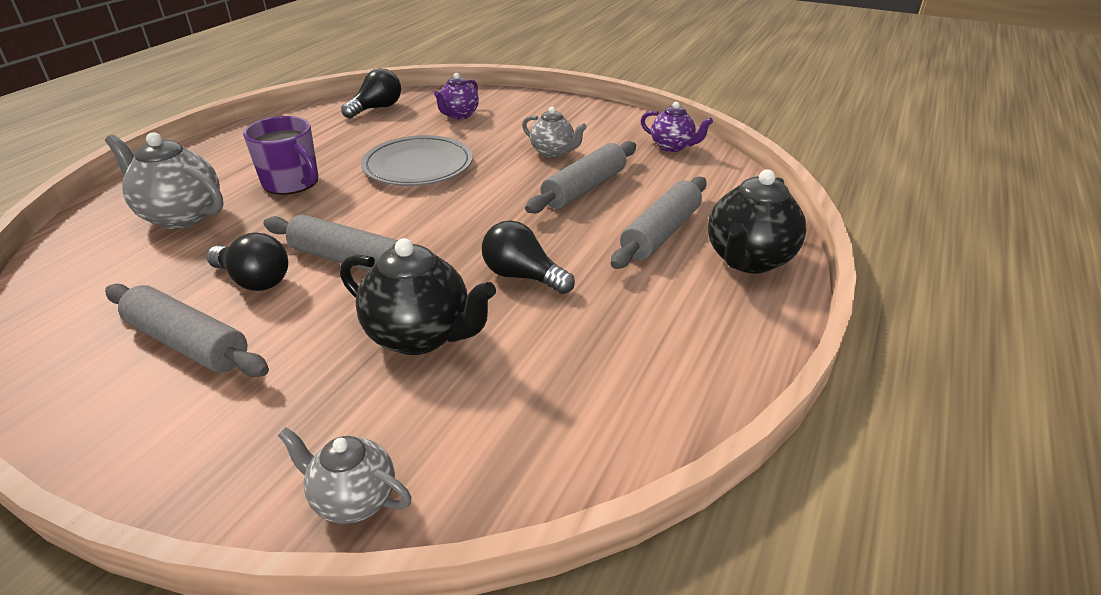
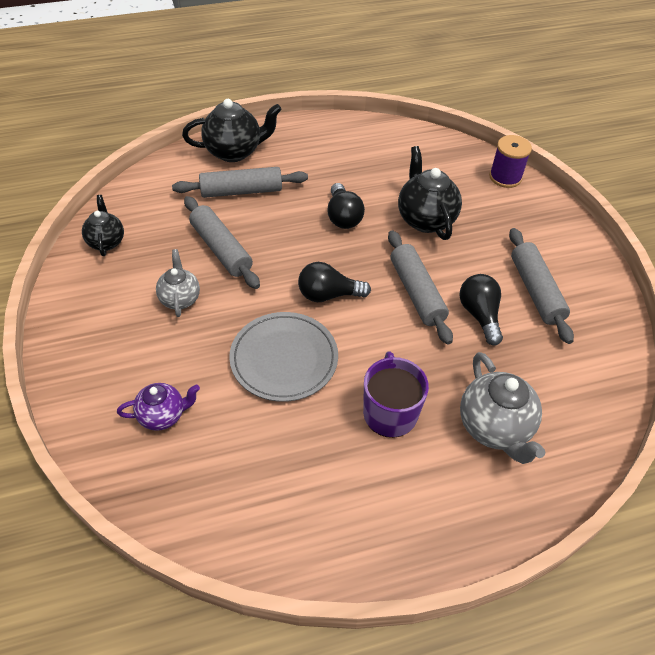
camera: 135 degrees left, 15 degrees up
(353, 499) = (505, 177): grey teapot -> purple spool
(376, 108) = (209, 501): black light bulb -> black light bulb (328, 295)
(584, 188) = (221, 249): grey rolling pin -> grey rolling pin turned 60 degrees clockwise
(672, 147) = (106, 242): purple teapot -> black teapot

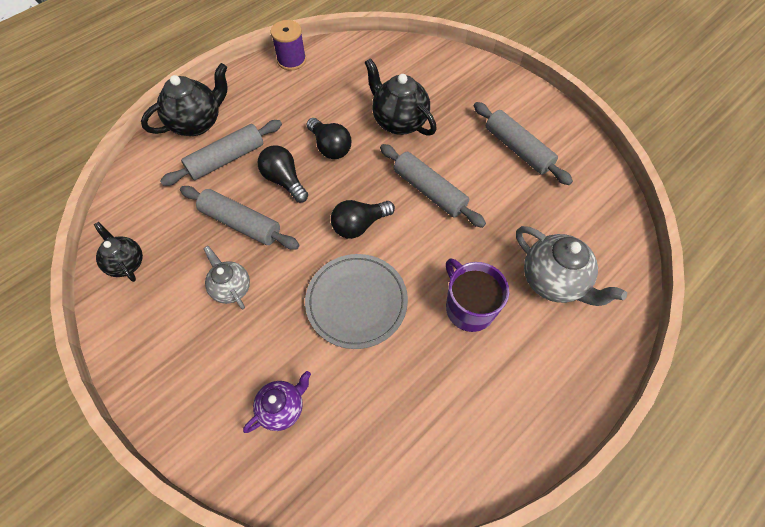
camera: 25 degrees left, 10 degrees up
(479, 315) = (488, 189): black light bulb -> black light bulb (284, 180)
(505, 177) = (440, 58): purple spool -> purple spool (291, 60)

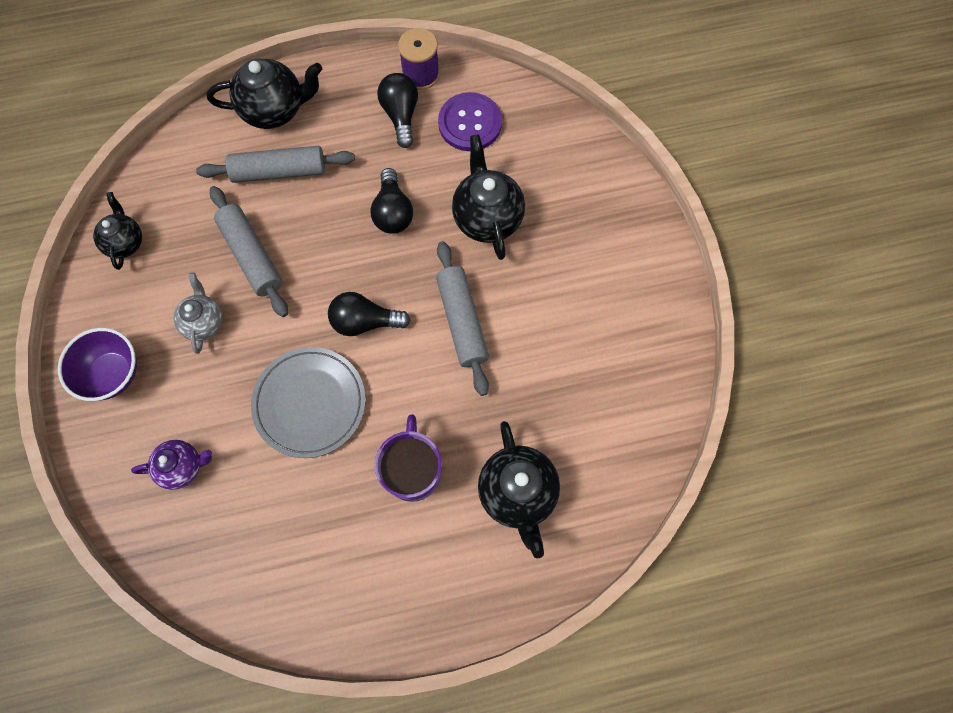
camera: 30 degrees right, 10 degrees up
(173, 367) = (113, 374): none -> purple bowl
(284, 180) = (322, 228): black light bulb -> black light bulb (401, 115)
(346, 74) = (470, 123): none -> purple button
(517, 149) = (595, 322): grey rolling pin -> none
(553, 281) = (517, 493): grey teapot -> black teapot

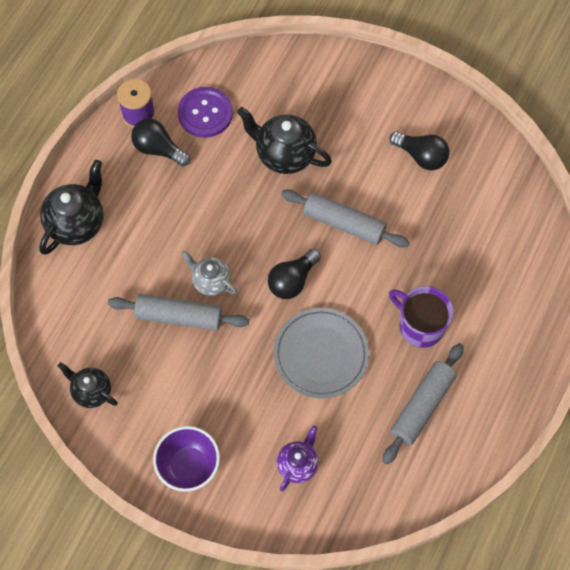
camera: 50 degrees left, 5 degrees down
(204, 322) = (202, 381): grey teapot -> grey teapot (211, 282)
(279, 171) = (129, 254): grey rolling pin -> grey rolling pin (422, 406)
(393, 212) = (227, 207): black light bulb -> black light bulb (421, 156)
(517, 493) = (485, 276): black teapot -> none

